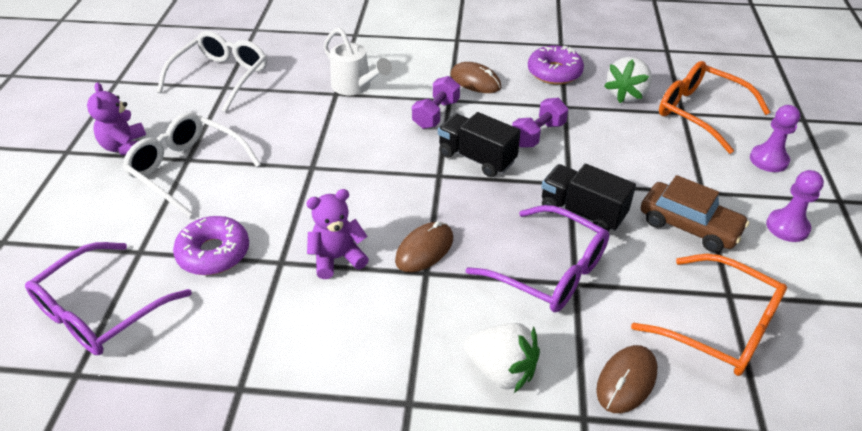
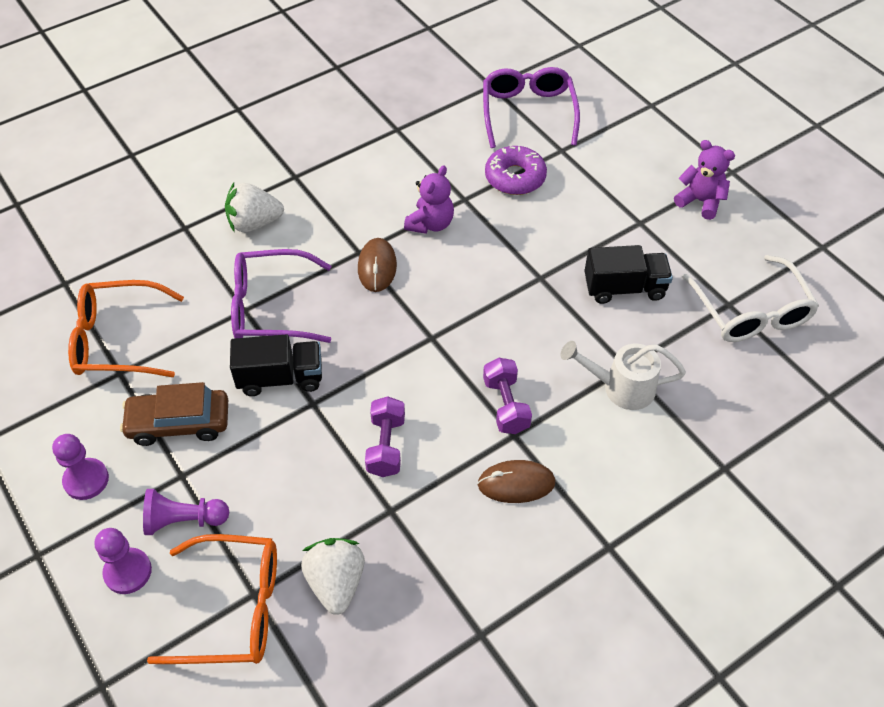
camera: 140 degrees right, 10 degrees up
(187, 169) = (626, 215): white glasses -> none
(476, 158) = (417, 377): black truck -> black truck (624, 288)
(554, 72) = (445, 565): purple donut -> none
(626, 381) = (169, 263): brown mouse -> none
(714, 166) = (184, 520): none -> purple pawn

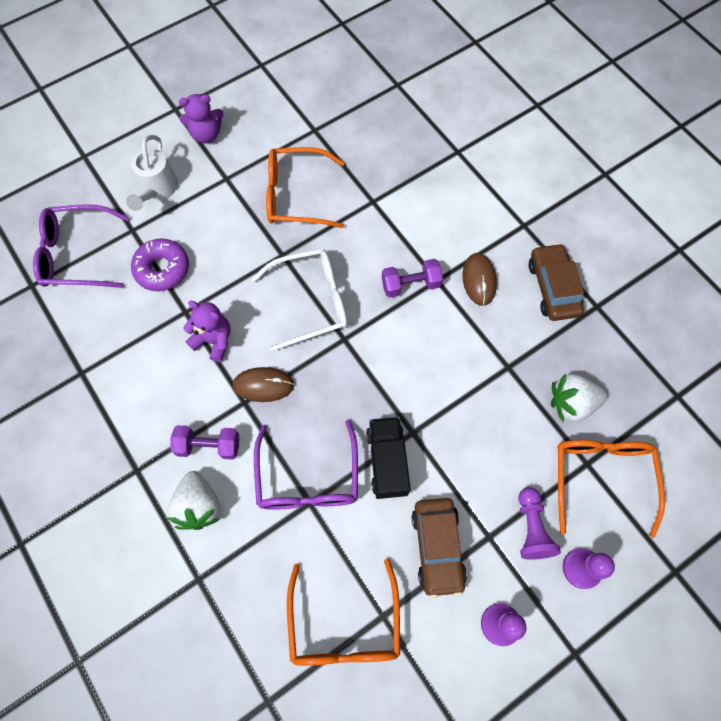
camera: 90 degrees left, 15 degrees up
(386, 446) = (452, 372): purple dumbbell -> purple dumbbell (209, 446)
(508, 576) = (552, 287): none -> brown car
(621, 388) = (392, 206): white watering can -> white watering can (157, 190)
(624, 288) = (296, 195): black truck -> orange glasses
(700, 201) = (206, 134): purple teddy bear -> purple teddy bear turned 135 degrees counterclockwise
(751, 312) = (322, 117): white glasses -> white glasses (311, 302)

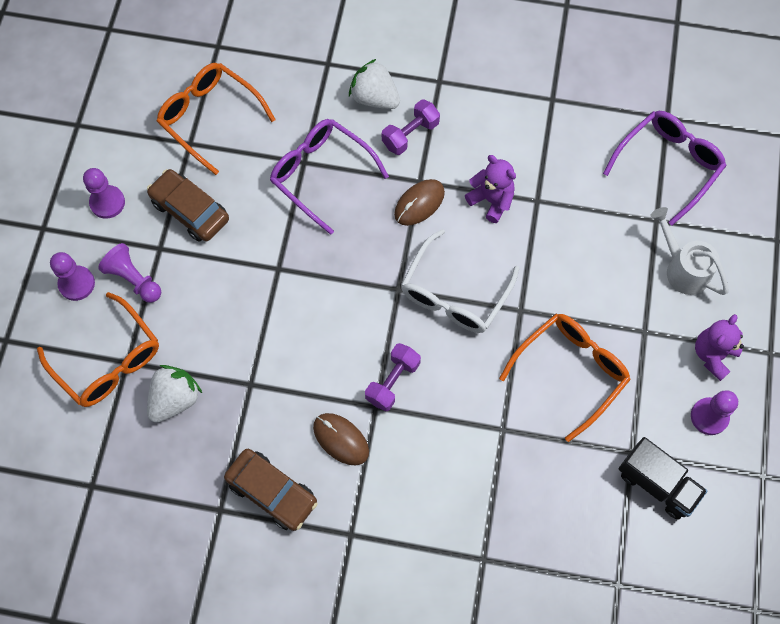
camera: 135 degrees right, 0 degrees up
(162, 269) = (594, 214): purple donut -> none
(214, 340) = (491, 200): purple teddy bear -> purple teddy bear turned 120 degrees counterclockwise
(250, 110) = (709, 416): none -> purple pawn
(387, 461) = (277, 233): black truck -> black truck (657, 483)

